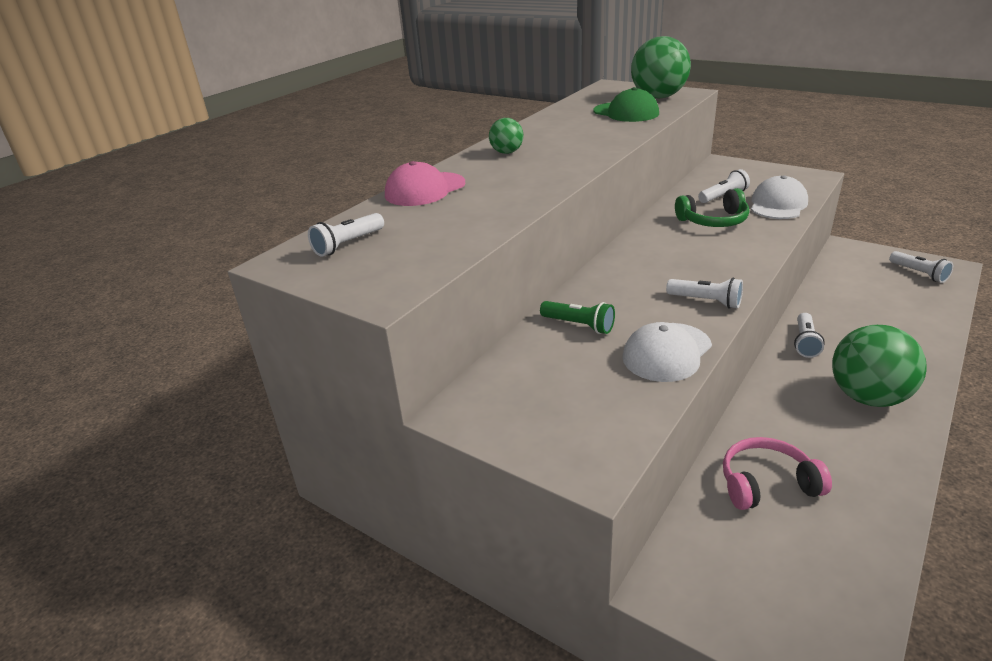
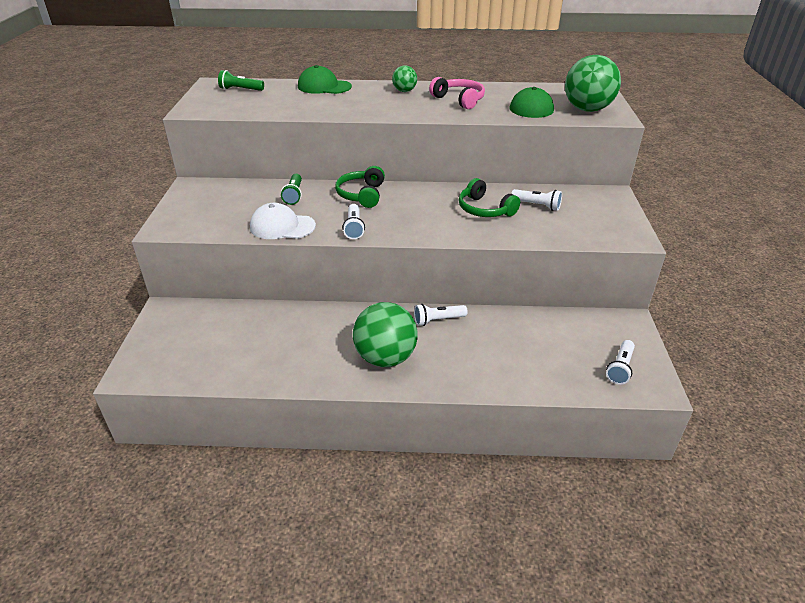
camera: 55 degrees right, 5 degrees up
(348, 244) = (240, 90): white flashlight -> green flashlight
(425, 189) = (324, 87): pink cap -> green cap
(620, 278) = (362, 195): none -> green headphones
(767, 484) = (263, 328): pink headphones -> pink headphones (459, 100)
(778, 204) = (547, 230): white cap -> none

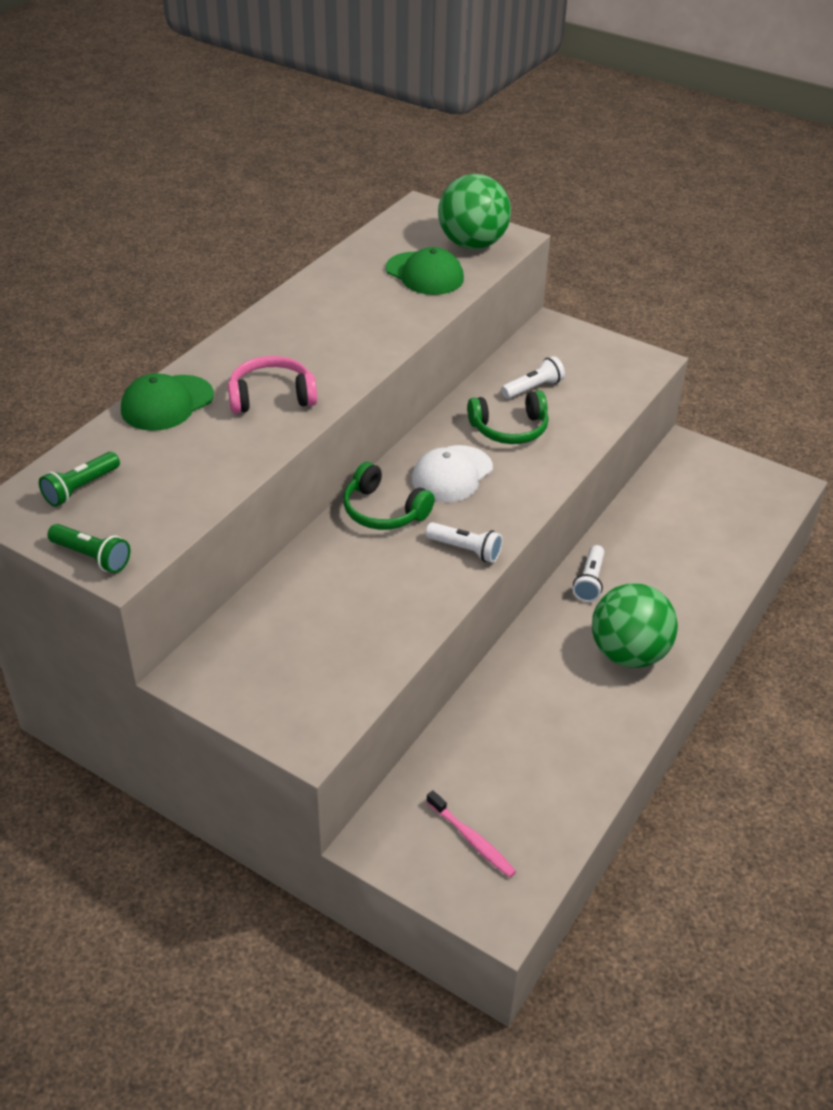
camera: 60 degrees left, 5 degrees up
(184, 343) = (472, 839): none -> pink toothbrush
(282, 226) = (408, 614): white cap -> white cap (452, 474)
(294, 195) = (327, 574): green flashlight -> green flashlight (92, 557)
(404, 91) = (268, 342): green ball -> none
(459, 100) = (348, 314): pink headphones -> pink headphones (271, 397)
(620, 368) = (750, 492): white flashlight -> none

